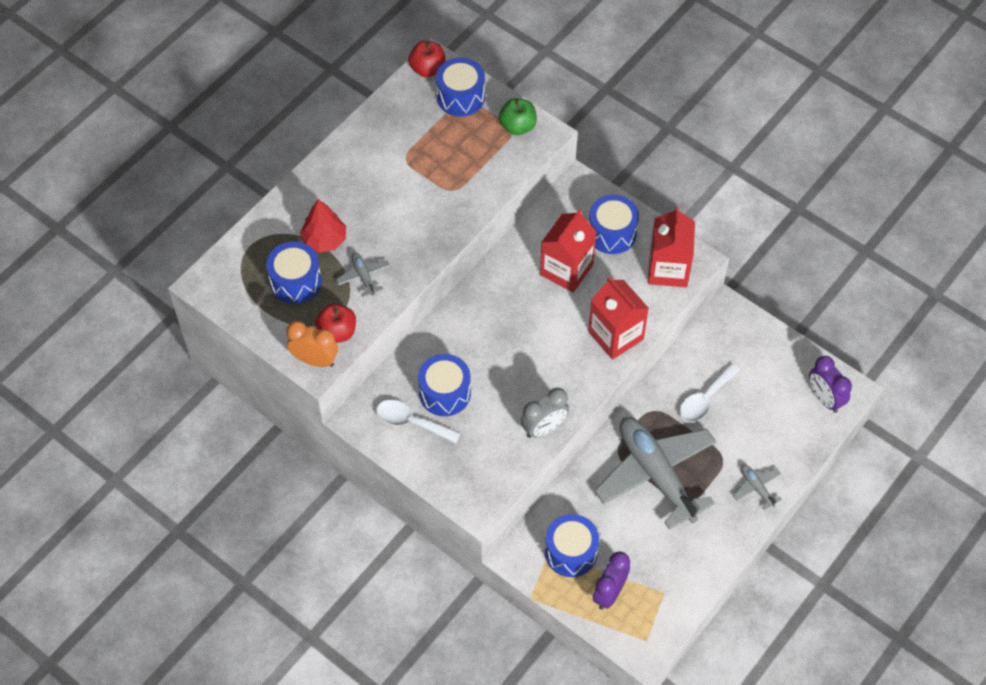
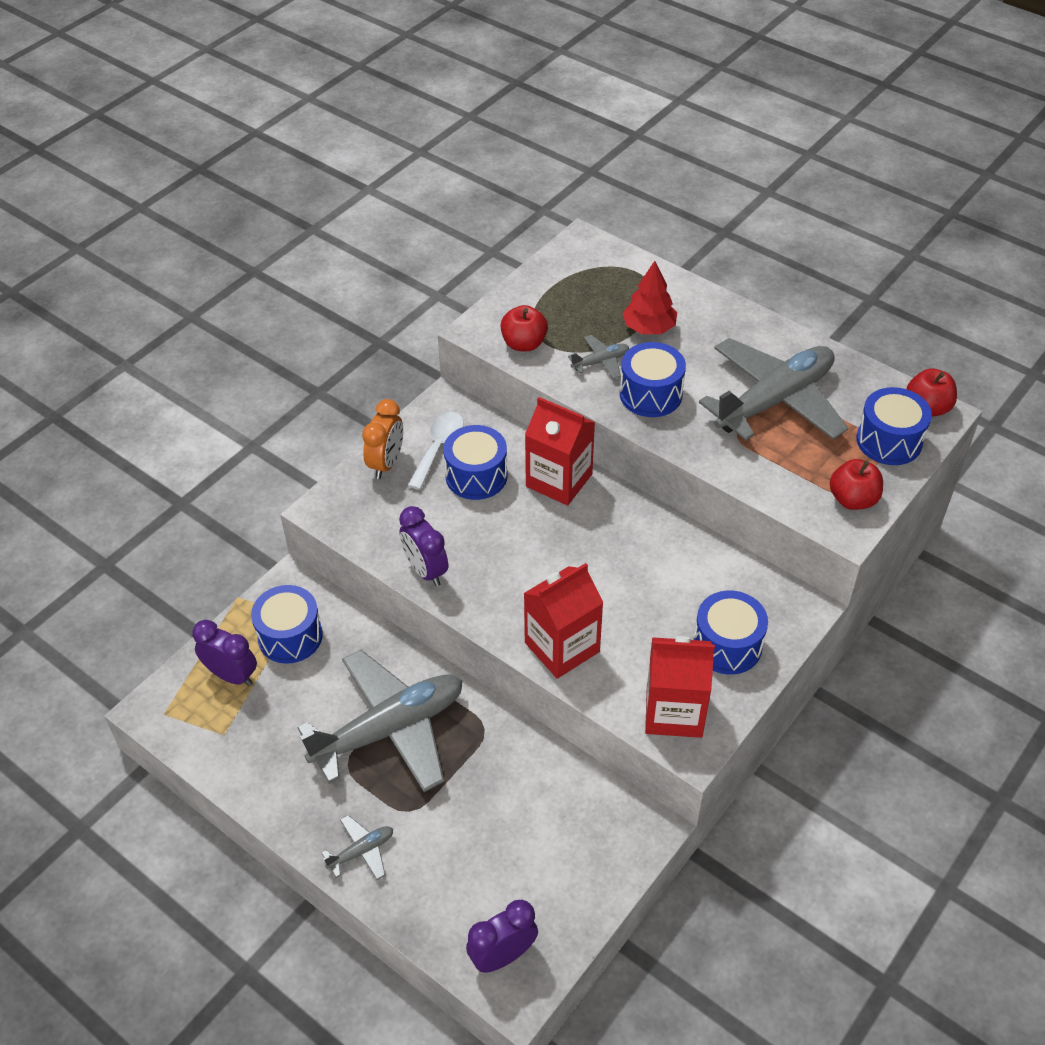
camera: 90 degrees right, 10 degrees down
(296, 281) = (590, 308): blue drum -> blue drum (650, 394)
(315, 360) = (487, 328): orange clock -> orange clock (386, 463)
(415, 162) = (774, 401): none -> grey plane
(518, 126) = (852, 499): green apple -> red apple
(544, 428) = (425, 570): grey clock -> purple clock
(566, 270) = (662, 594): red carton -> red carton (559, 480)
(705, 399) = (501, 792): white spoon -> none

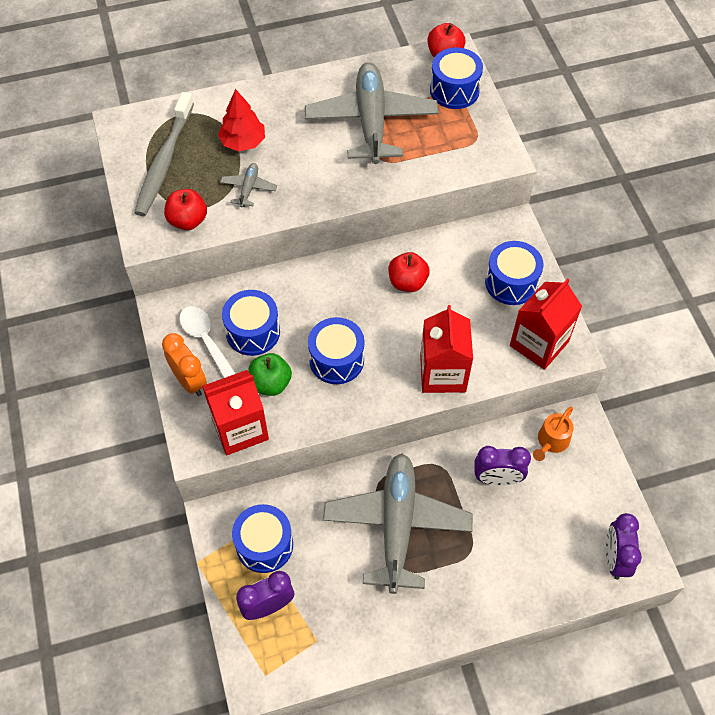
camera: 55 degrees left, 10 degrees up
(361, 851) = (482, 600): grey plane -> none
(425, 570) = (312, 415): purple clock -> purple clock (497, 479)
(433, 521) = (270, 383): none -> green apple
(559, 480) = (301, 286): red carton -> red carton (240, 429)
(572, 291) = (164, 161): none -> grey toothbrush
(596, 815) = (551, 441): none -> orange watering can
(650, 394) = (305, 180): blue drum -> blue drum (336, 360)
(852, 499) = (484, 139): red apple -> red apple (407, 282)

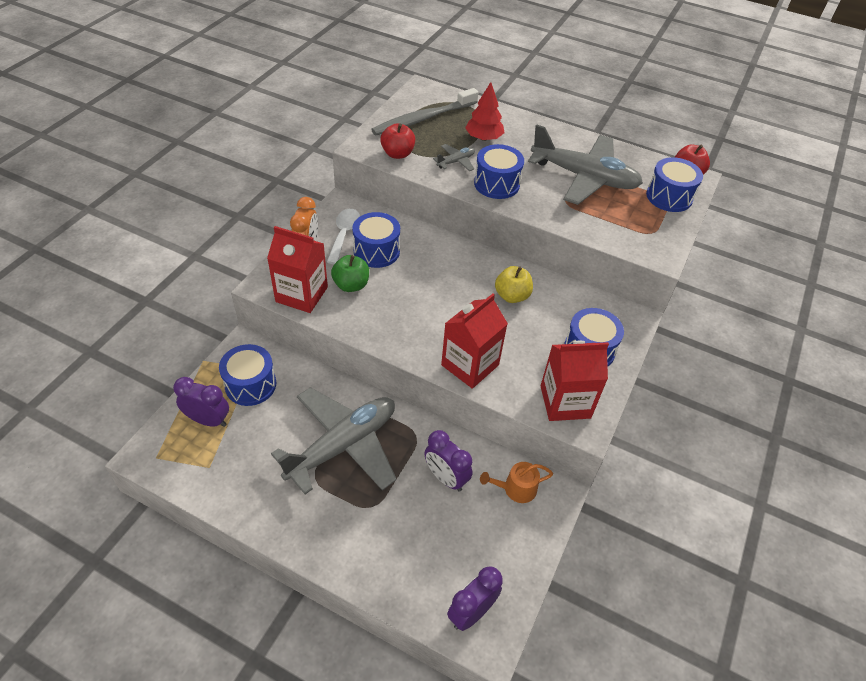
camera: 40 degrees right, 10 degrees down
(336, 360) = (408, 303): blue drum -> blue drum (496, 184)
(371, 121) = (584, 177): grey plane -> grey plane turned 75 degrees clockwise
(407, 282) = (512, 296): red apple -> yellow apple

